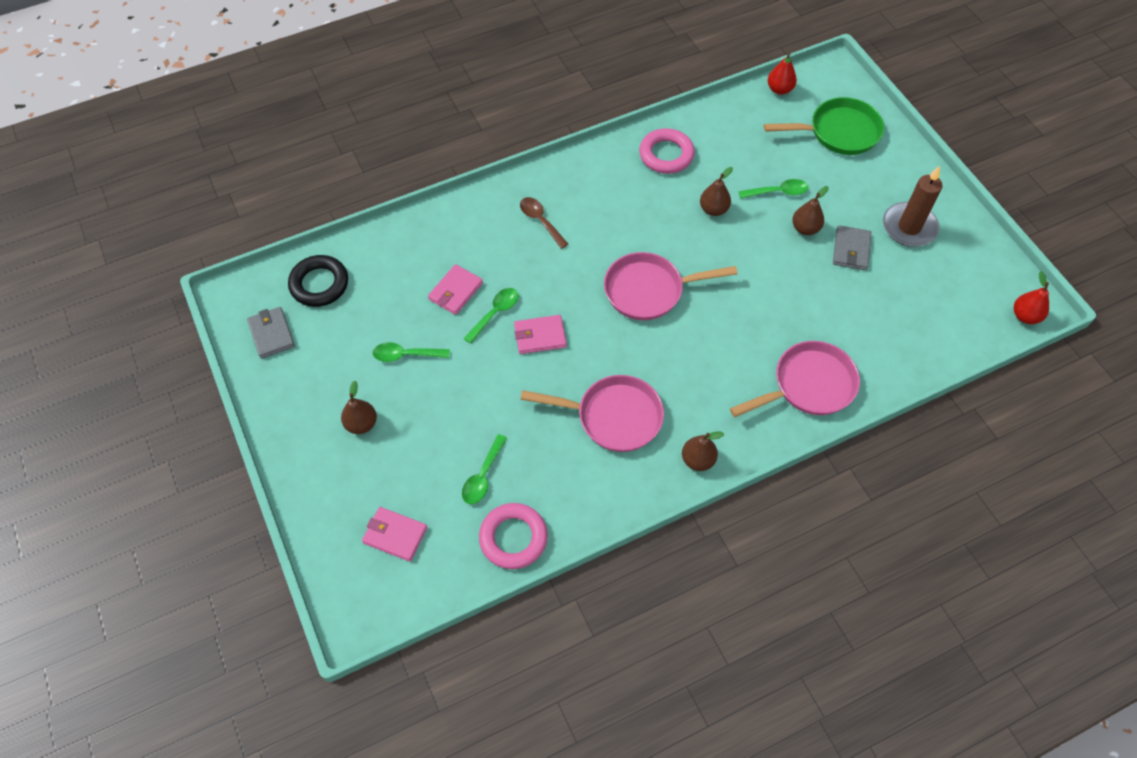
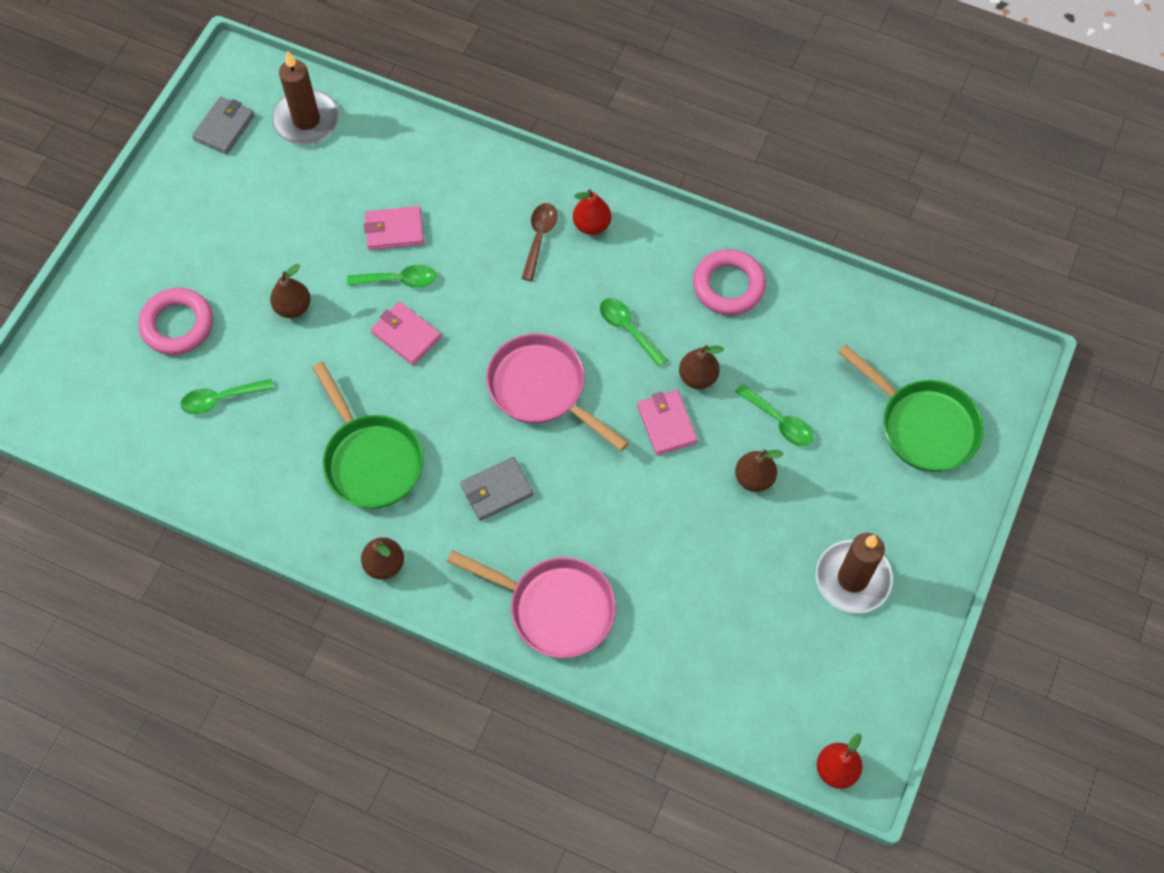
camera: 50 degrees right, 5 degrees up
(319, 284) = (306, 120): black ring -> brown candle
(361, 424) = (194, 266): brown pear -> brown pear (293, 307)
(395, 535) = (110, 375): pink wallet -> pink wallet (666, 424)
(406, 355) = (292, 244): green spoon -> green spoon (628, 329)
(513, 538) = (180, 468): pink ring -> pink ring (177, 325)
(613, 417) = (371, 460): pink pan -> green pan
(779, 89) = (927, 328): red pear -> red pear (591, 225)
(851, 250) = (766, 540): grey wallet -> grey wallet (497, 490)

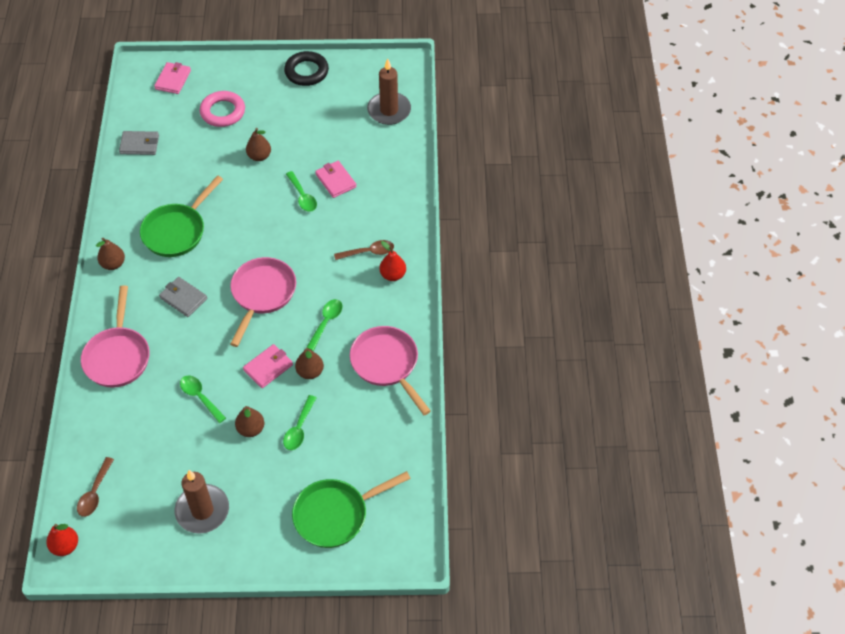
camera: 65 degrees right, 10 degrees down
(168, 191) = (306, 72): none -> black ring
(221, 399) = (185, 150): green spoon -> green spoon (200, 397)
(224, 128) = (362, 77): grey wallet -> grey wallet (139, 144)
(406, 335) = (267, 215): pink wallet -> pink wallet (173, 80)
(728, 286) = (387, 364): pink ring -> pink pan
(768, 706) = (95, 493): none -> brown spoon
(923, 425) = (335, 515): green pan -> green pan turned 45 degrees clockwise

